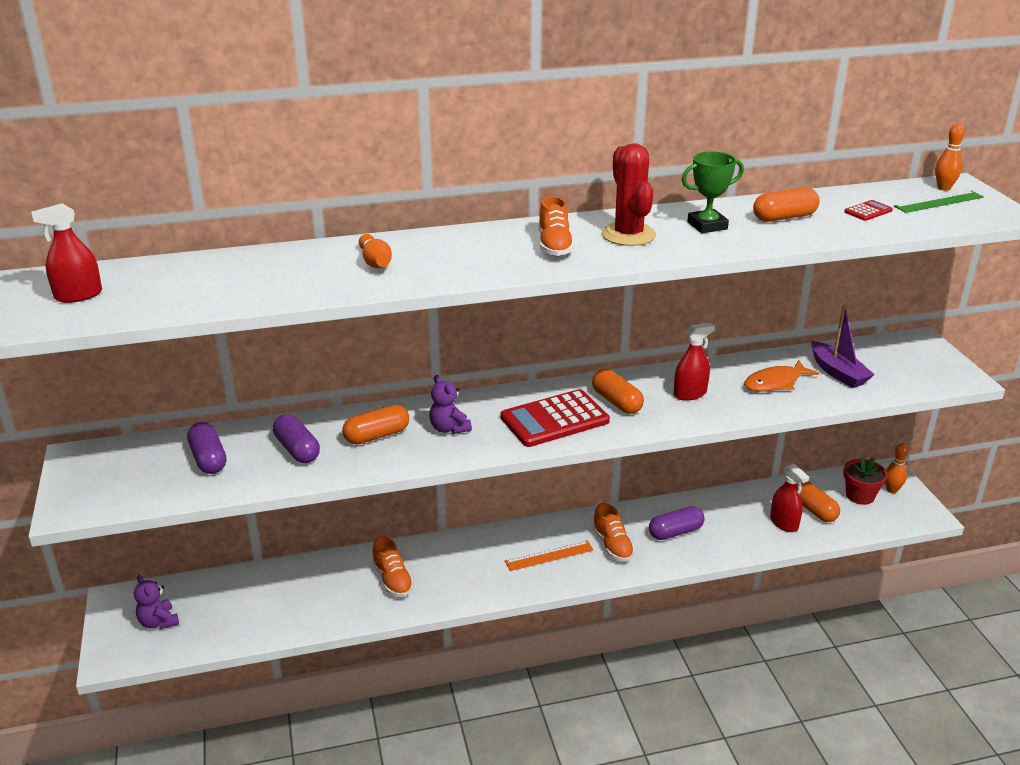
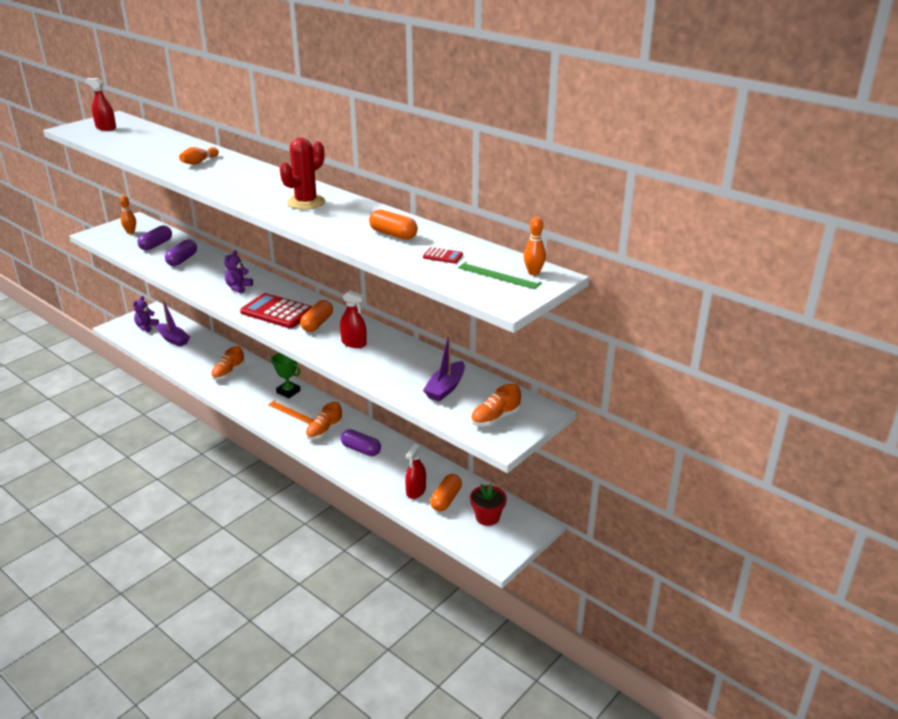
camera: 55 degrees right, 0 degrees up
(235, 605) = (173, 339): none -> purple boat
(377, 436) = (213, 273): orange capsule -> none
(554, 246) = (267, 190): orange shoe -> orange shoe (495, 418)
(707, 225) = (348, 217): green trophy -> green trophy (288, 391)
(775, 383) = (403, 368): orange fish -> none
(892, 490) = (512, 531): orange bowling pin -> orange bowling pin (130, 232)

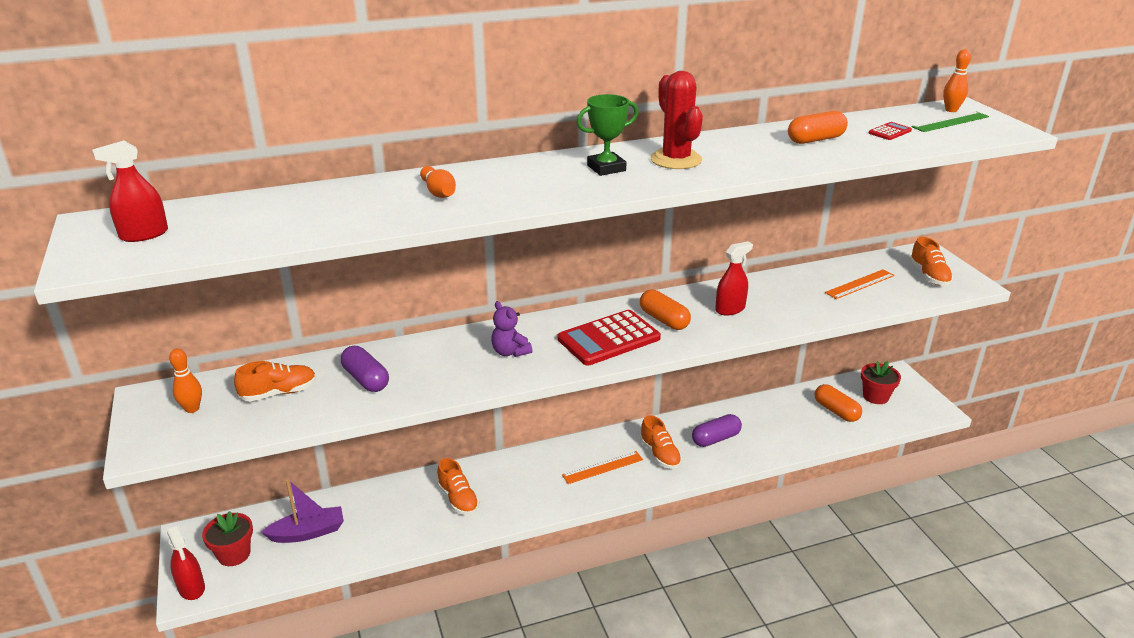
camera: 60 degrees left, 0 degrees up
(146, 327) = (234, 554): purple teddy bear -> red flower pot
(156, 245) = (279, 393): purple capsule -> orange shoe
(288, 391) = (552, 459): green trophy -> green trophy (606, 168)
(416, 491) = (812, 425): red spray bottle -> red spray bottle (191, 588)
(445, 388) = (860, 284): purple boat -> orange ruler

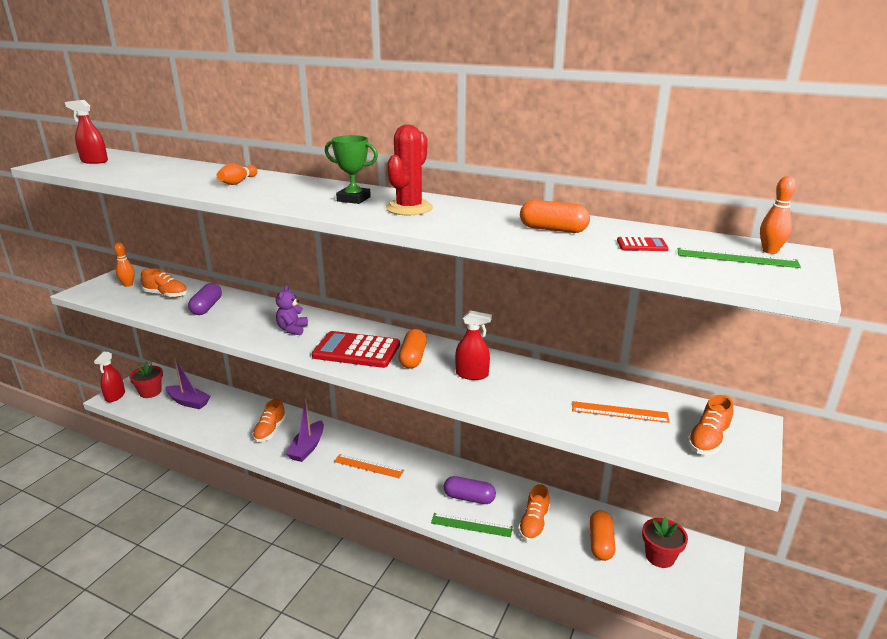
camera: 45 degrees right, 5 degrees down
(522, 489) = (307, 447): none -> purple boat
(660, 454) = (415, 482): orange shoe -> orange shoe (534, 524)
(748, 456) = (471, 525): none -> green ruler

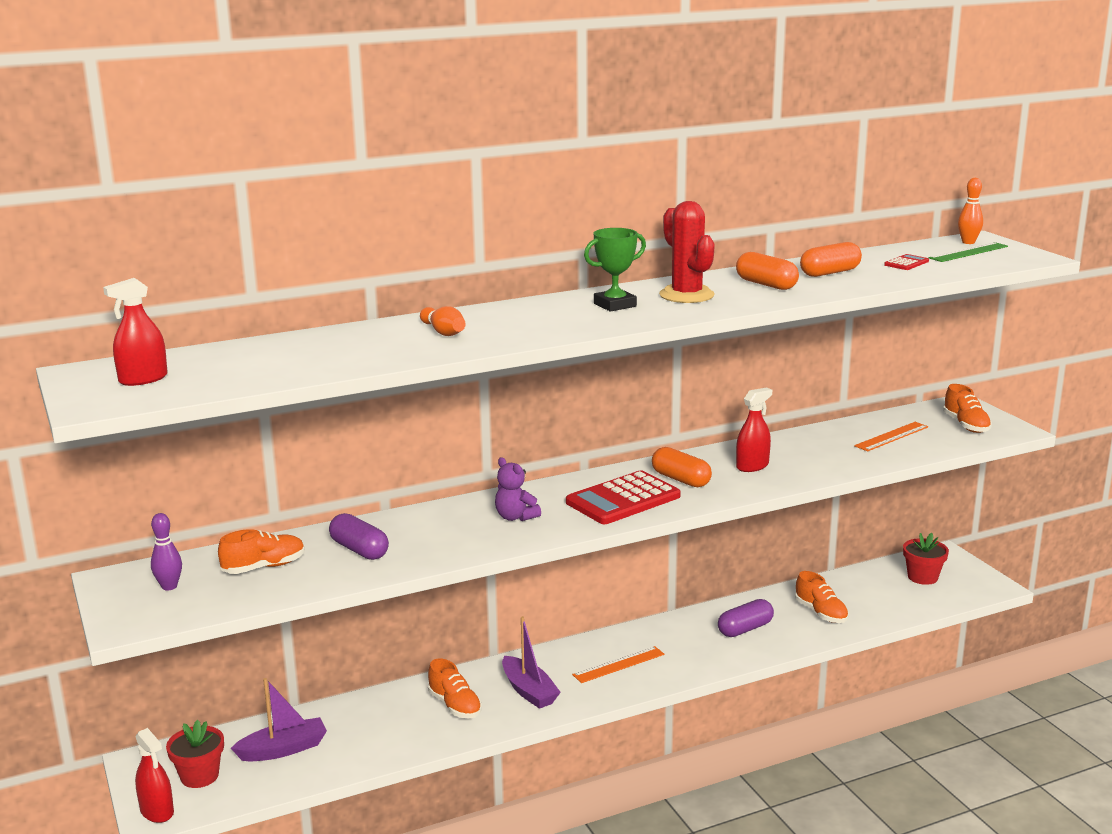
camera: 50 degrees left, 5 degrees down
(128, 285) = (169, 586): orange bowling pin -> purple bowling pin
(471, 525) = (784, 643): green ruler -> none
(601, 543) = (879, 594): orange capsule -> orange capsule (766, 284)

